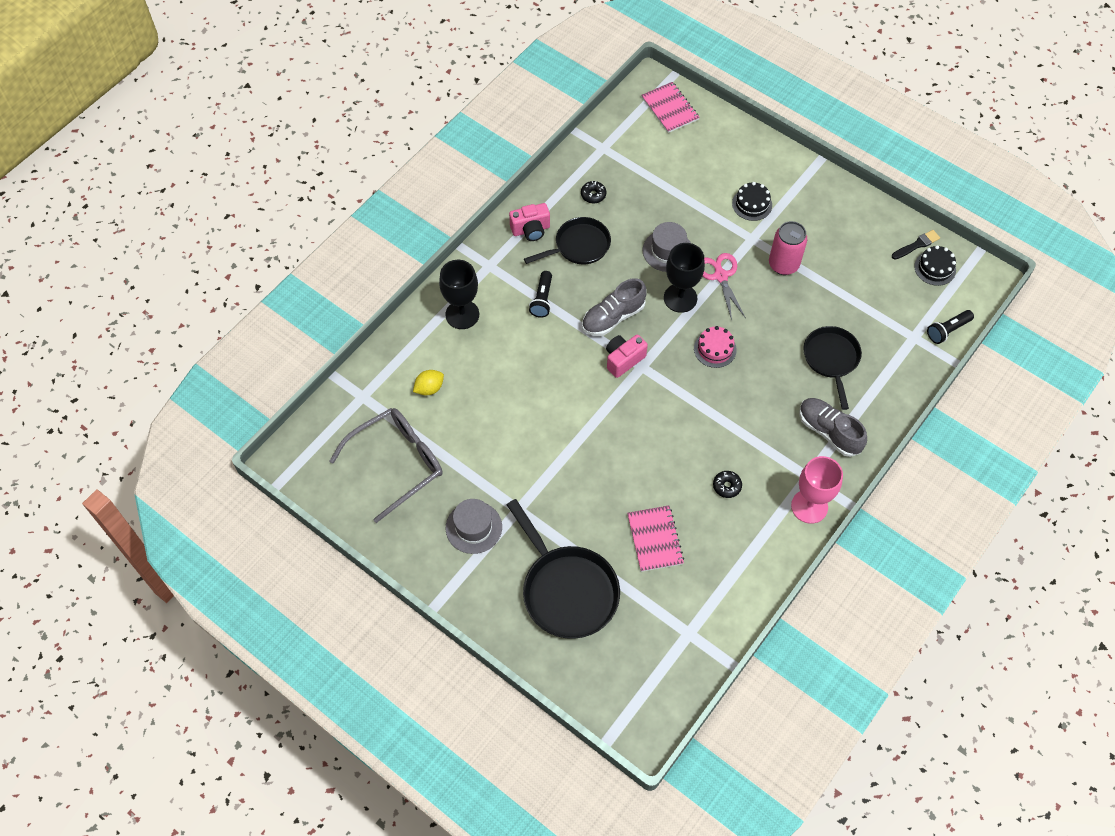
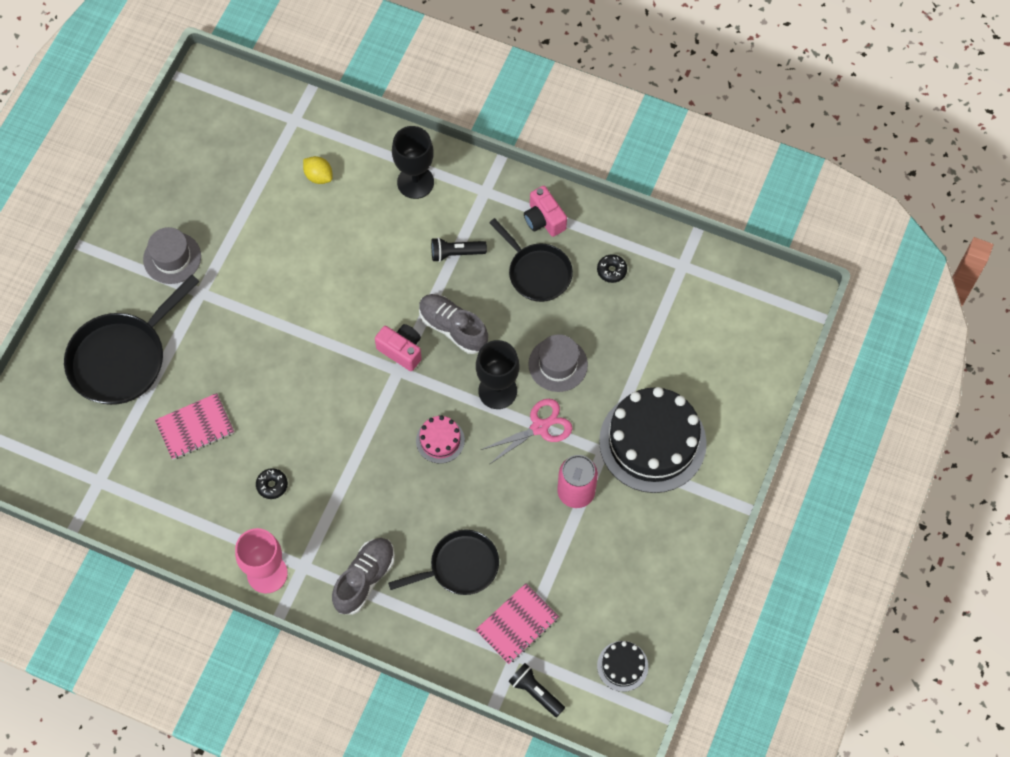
camera: 75 degrees right, 5 degrees up
(397, 463) = (227, 171): grey glasses -> none
(670, 108) = (766, 324): pink notebook -> pink notebook (517, 624)
(752, 204) = (652, 442): black cake -> black cake, size x2.20
(917, 245) = (651, 640): black brush -> none

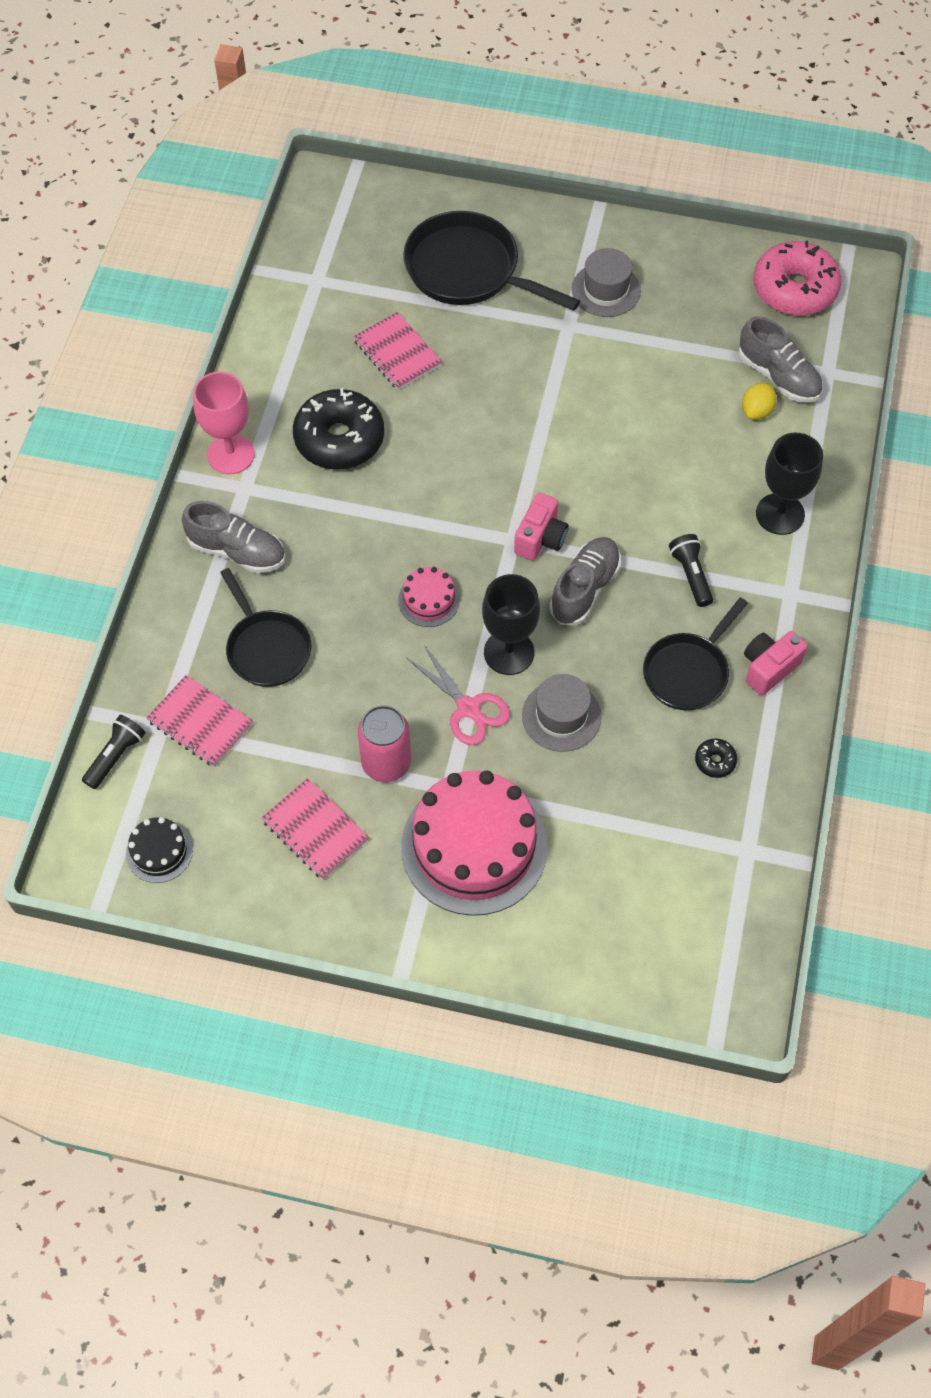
camera: 80 degrees right, 5 degrees down
(208, 123) = (794, 289): none -> pink donut
(272, 485) = (339, 439): black donut -> black donut, size x2.40
(290, 154) = (778, 376): none -> grey shoe
(622, 550) = (315, 830): none -> pink notebook
(652, 442) = (474, 846): black cake -> pink cake

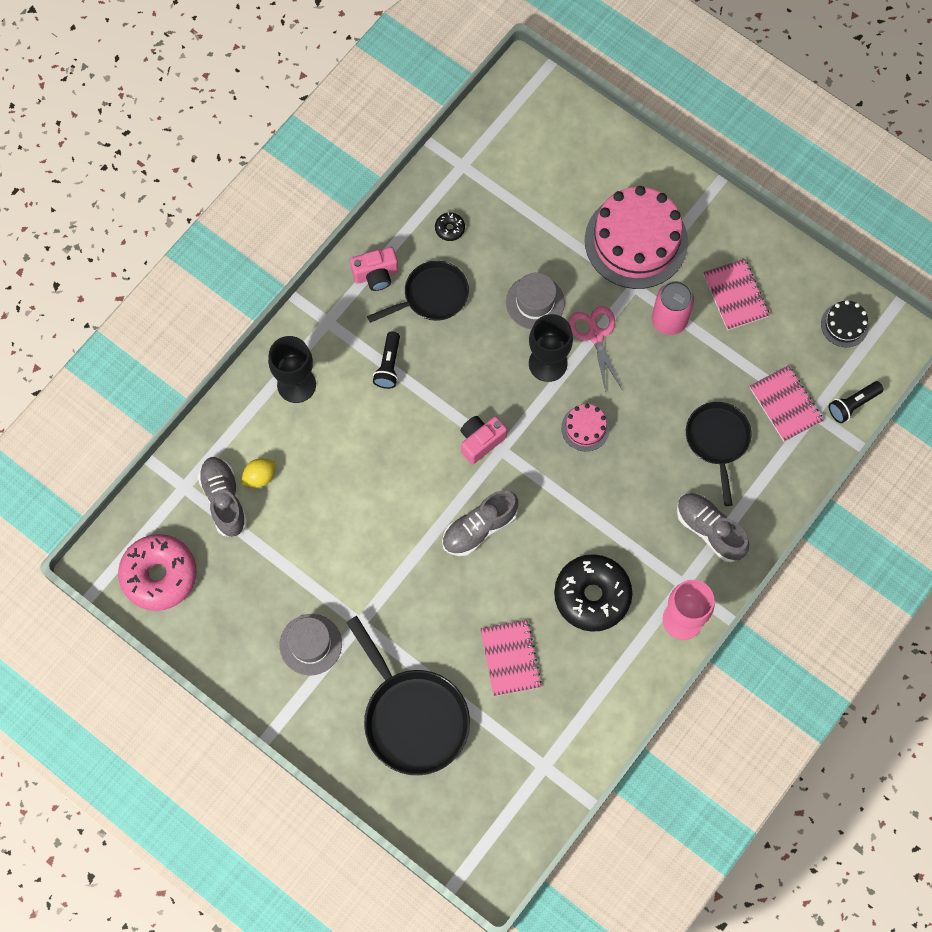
camera: 155 degrees left, 10 degrees up
(584, 589) = (470, 388): grey shoe -> grey shoe (479, 528)

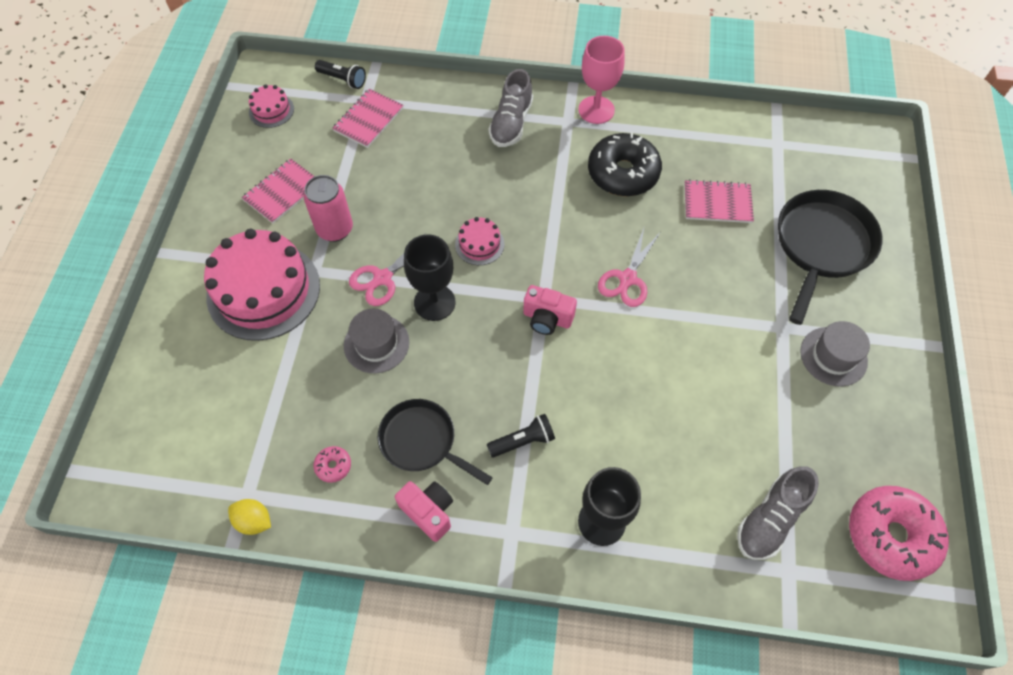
camera: 120 degrees left, 10 degrees down
(260, 477) = (721, 498): yellow lemon -> yellow lemon (254, 521)
(450, 229) = (333, 466): black donut -> pink donut
(479, 528) = (627, 279): grey shoe -> pink scissors
(510, 658) = (717, 203): pink notebook -> pink notebook turned 45 degrees clockwise
(717, 441) = (430, 149): black pan -> none
(844, 325) = (271, 110): black cake -> pink cake

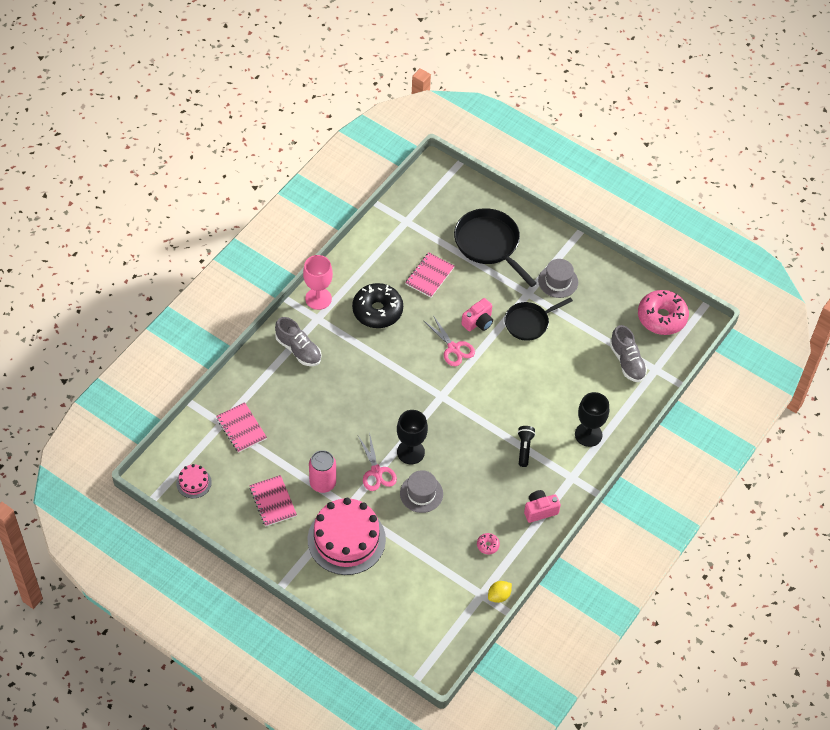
camera: 65 degrees left, 5 degrees down
(343, 80) = (193, 429): black flashlight -> none
(422, 442) = (497, 496): black pan -> black pan (529, 322)
(479, 244) = (383, 410): pink cake -> none
(547, 318) = (456, 400): pink camera -> pink camera (478, 322)

